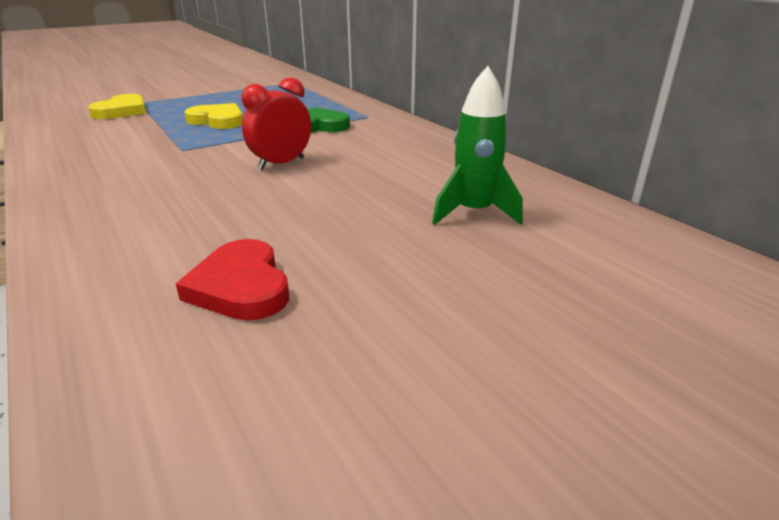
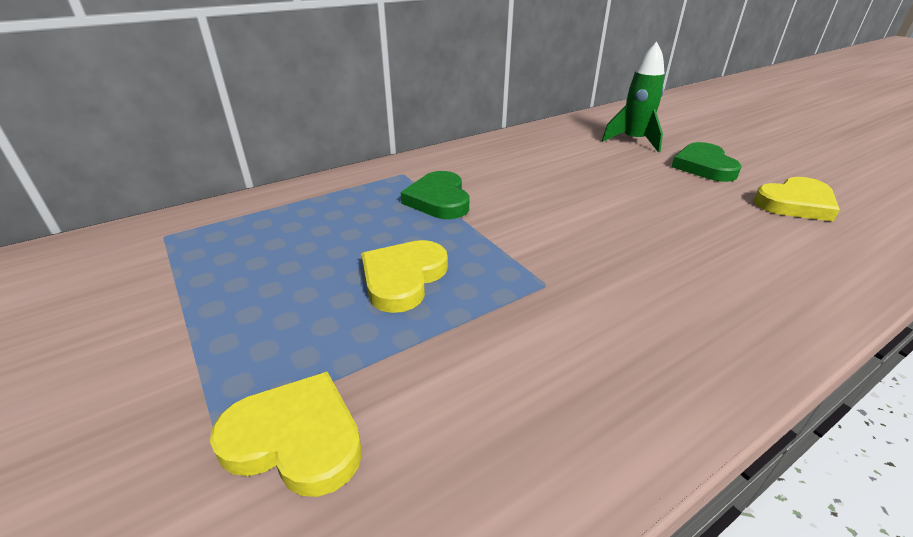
camera: 90 degrees left, 5 degrees up
(241, 286) = (795, 203): red heart -> yellow heart
(281, 164) = (572, 210): red clock -> none
(379, 246) = (704, 166): none -> green heart

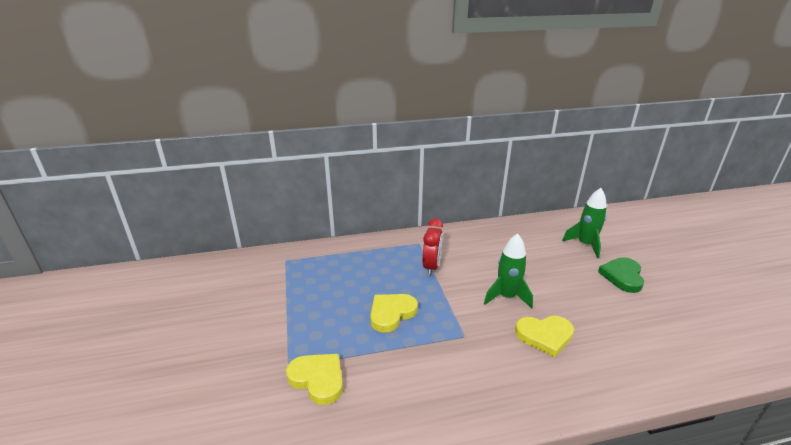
camera: 20 degrees right, 5 degrees down
(439, 200) = (431, 267): green heart -> red clock
(575, 217) = (506, 297): none -> green rocket
(795, 203) = (666, 320): yellow heart -> yellow heart (544, 336)

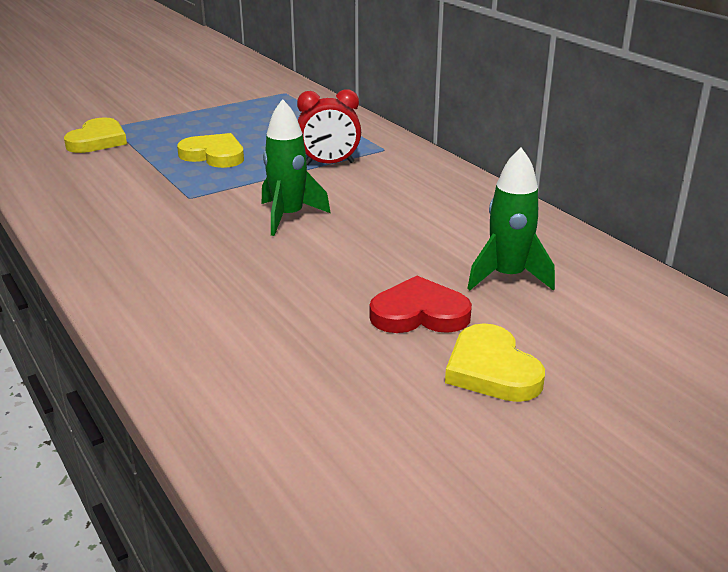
camera: 70 degrees right, 0 degrees up
(544, 336) = (211, 247): yellow heart -> yellow heart (491, 370)
(622, 276) = (419, 313): green heart -> red heart

